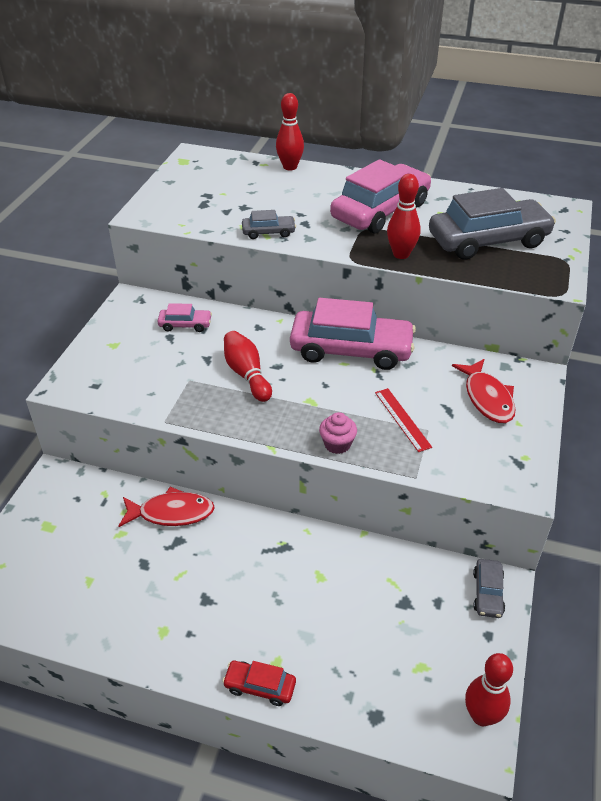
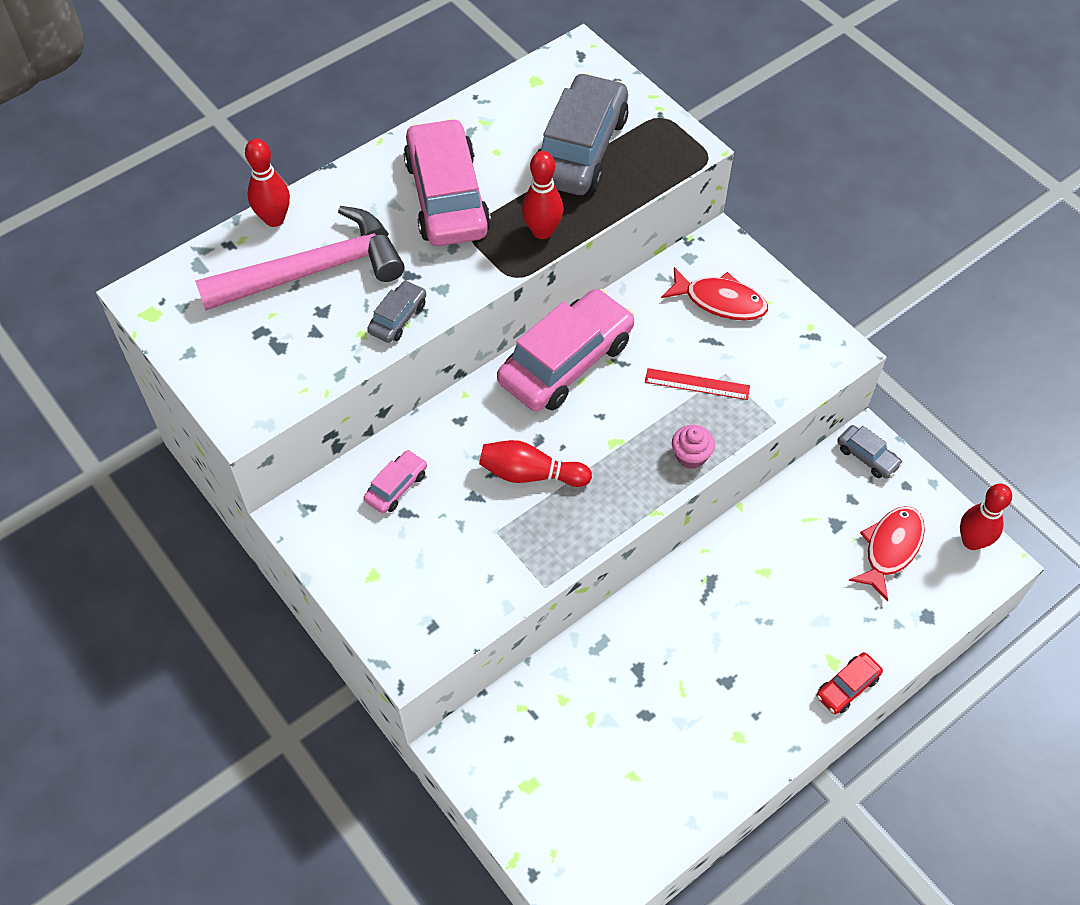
camera: 55 degrees left, 15 degrees up
(171, 513) = (597, 656): red fish -> red fish (890, 549)
(270, 193) = (315, 270): none -> pink hammer

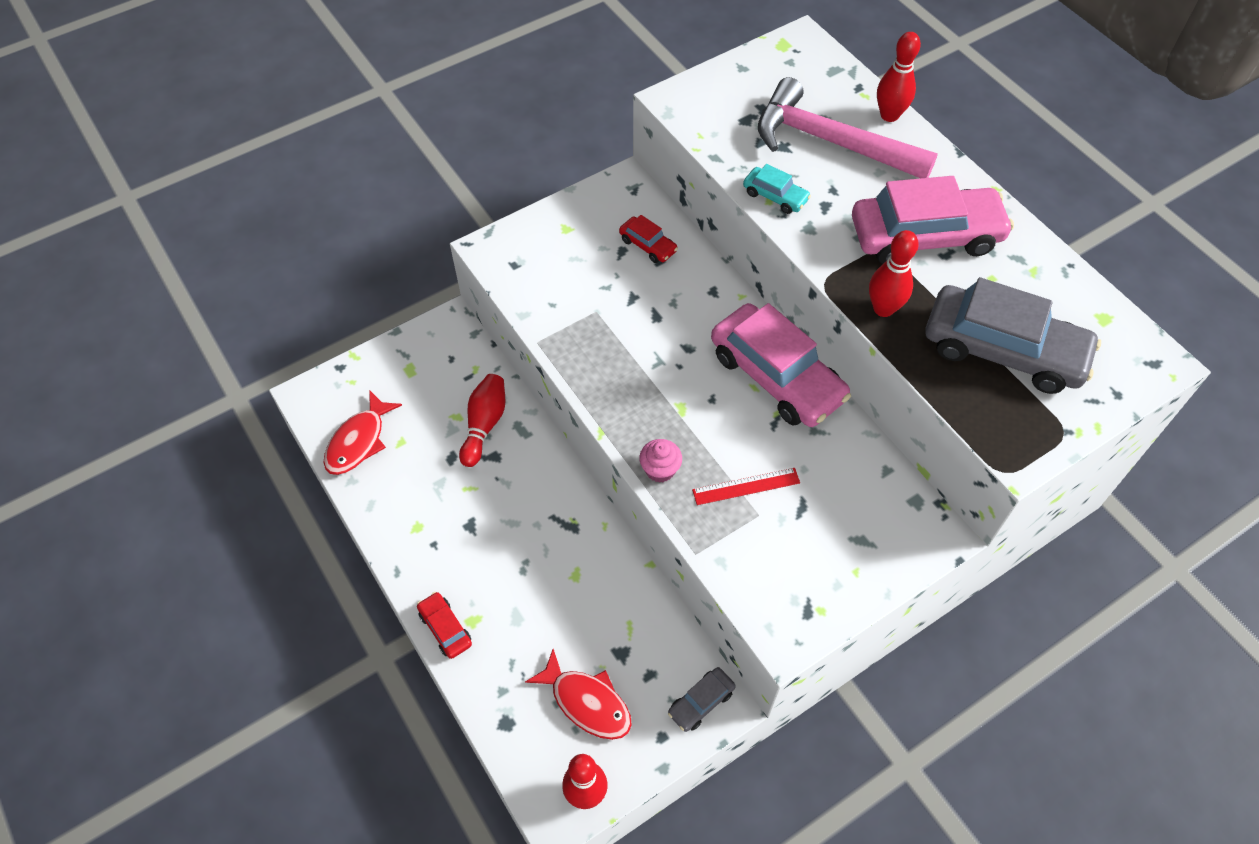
camera: 95 degrees right, 0 degrees up
(315, 270) = (830, 141): pink hammer -> pink hammer turned 135 degrees clockwise
(396, 486) = (648, 245): pink car -> red car
(398, 318) = (775, 196): grey car -> turquoise car
(530, 474) = (651, 339): red bowling pin -> red bowling pin (484, 425)
(697, 384) = (746, 486): red ruler -> red ruler turned 60 degrees clockwise
(720, 301) = (855, 523): red fish -> red fish (359, 441)

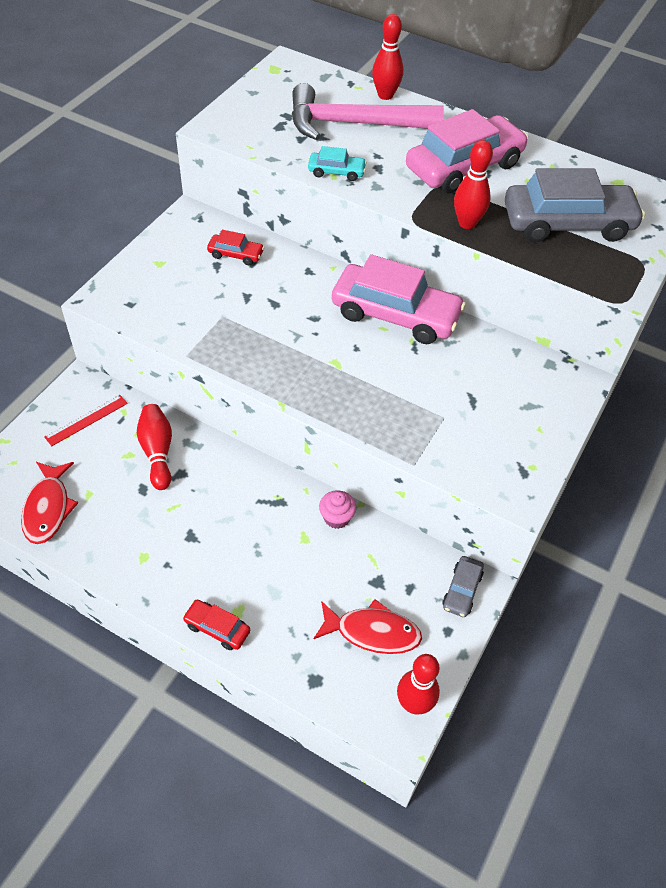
camera: 30 degrees left, 5 degrees down
(660, 469) = (347, 414): pink cupcake -> pink cupcake (336, 517)
(746, 486) = (422, 401): red ruler -> red ruler (86, 420)

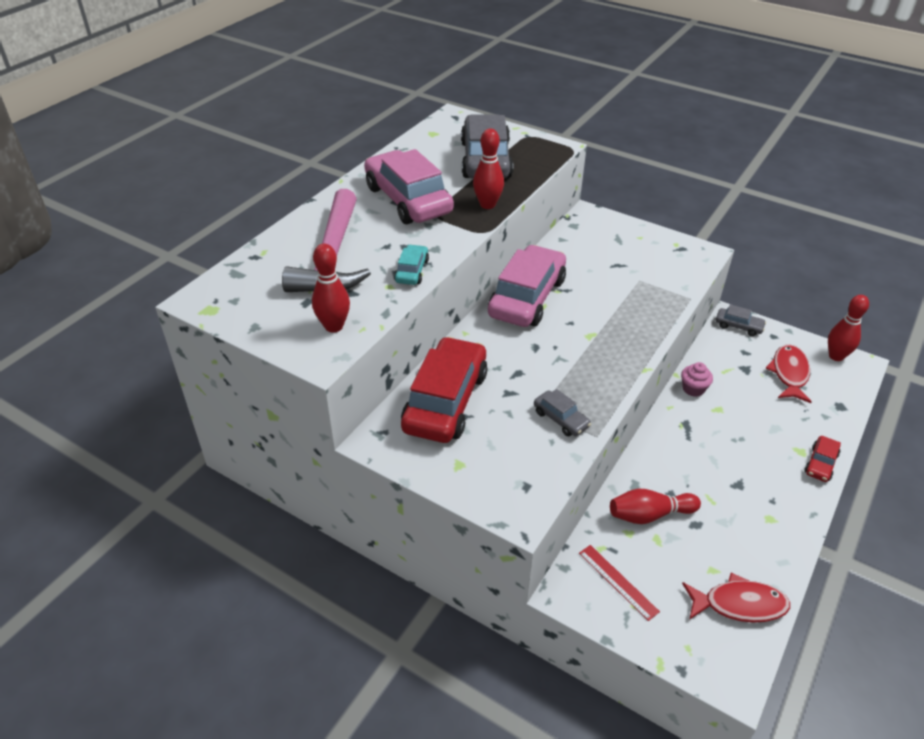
camera: 85 degrees left, 10 degrees down
(209, 331) = (561, 419): none -> grey car
(236, 254) = (445, 401): red car -> red car, size x2.22
(385, 95) = (284, 235): red bowling pin -> red bowling pin (334, 326)

